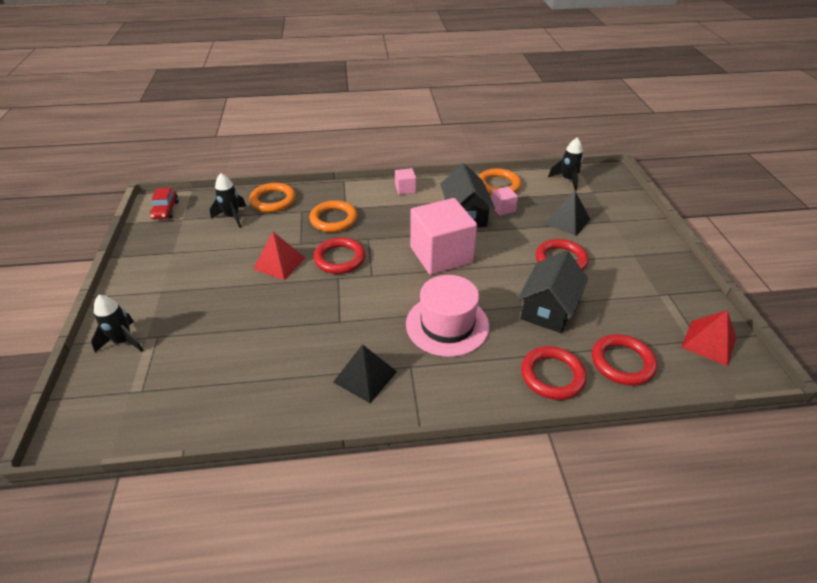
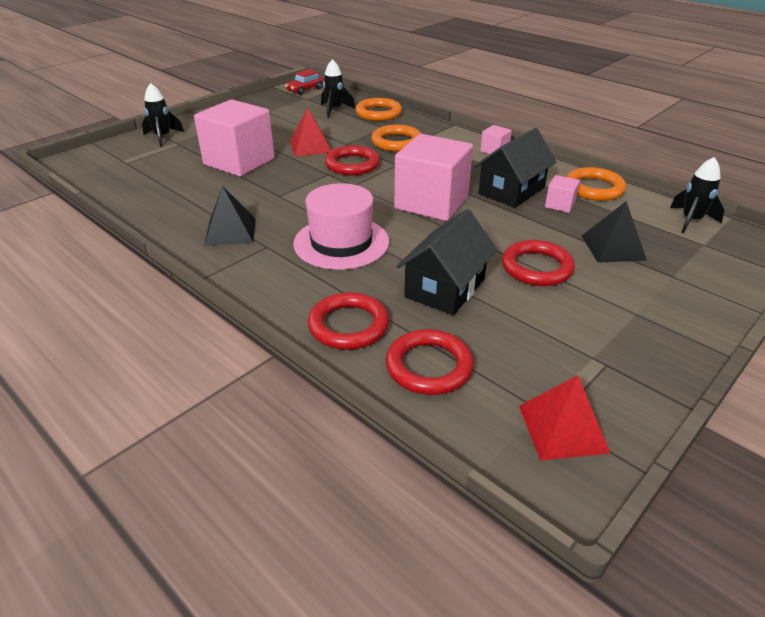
camera: 50 degrees right, 5 degrees down
(249, 315) = (239, 161): none -> pink cube
(548, 309) = (445, 288): black house -> black house turned 45 degrees counterclockwise

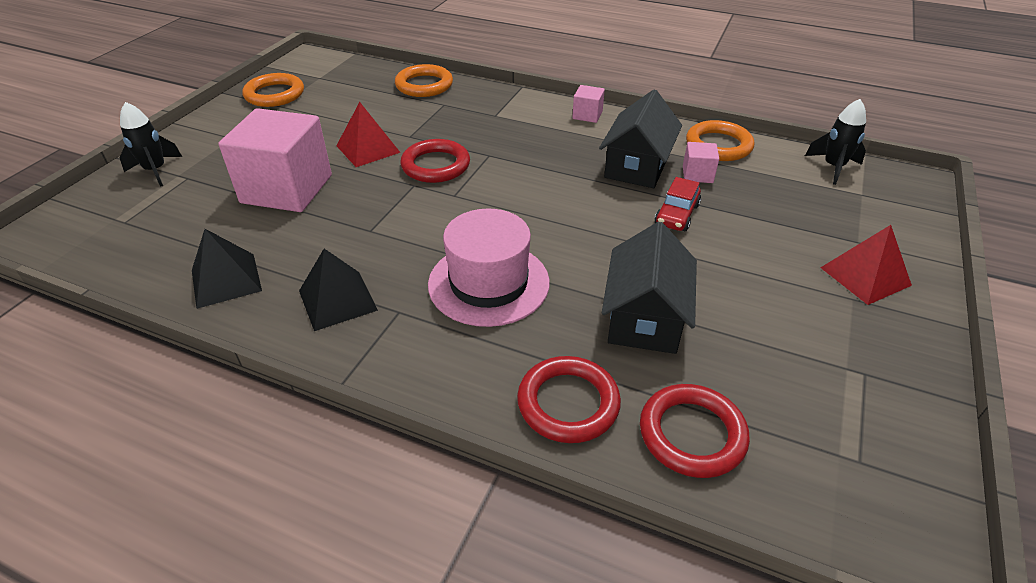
camera: 20 degrees left, 5 degrees up
(305, 90) = (312, 65): red car -> red car (676, 215)
(334, 110) = (367, 89): black rocket -> none
(396, 142) = (470, 123): orange ring -> orange ring (274, 94)
(431, 203) = (560, 201): pink cube -> none
(536, 267) = (723, 264): red ring -> none
(563, 428) = (875, 473): red pyramid -> red pyramid (865, 276)
(613, 247) = (782, 219): black pyramid -> black pyramid (226, 280)

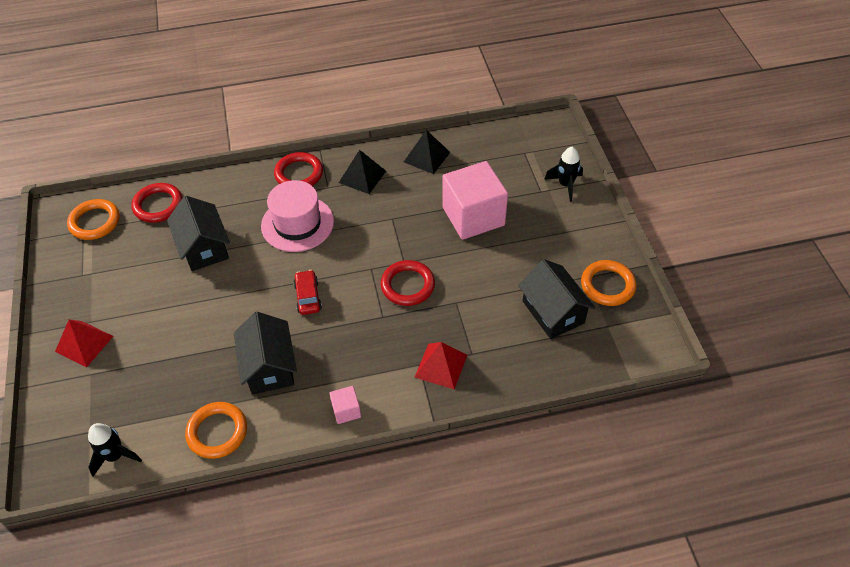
camera: 145 degrees right, 10 degrees up
(343, 99) = (553, 312): none -> black house
(368, 149) = (468, 274): red pyramid -> red pyramid (441, 366)
(424, 85) = (514, 369): orange ring -> orange ring (95, 222)
(568, 403) = (217, 190): red ring -> red ring (299, 174)
(676, 215) = (218, 332): red car -> red car (308, 297)
(697, 174) = (220, 383): pink cube -> none

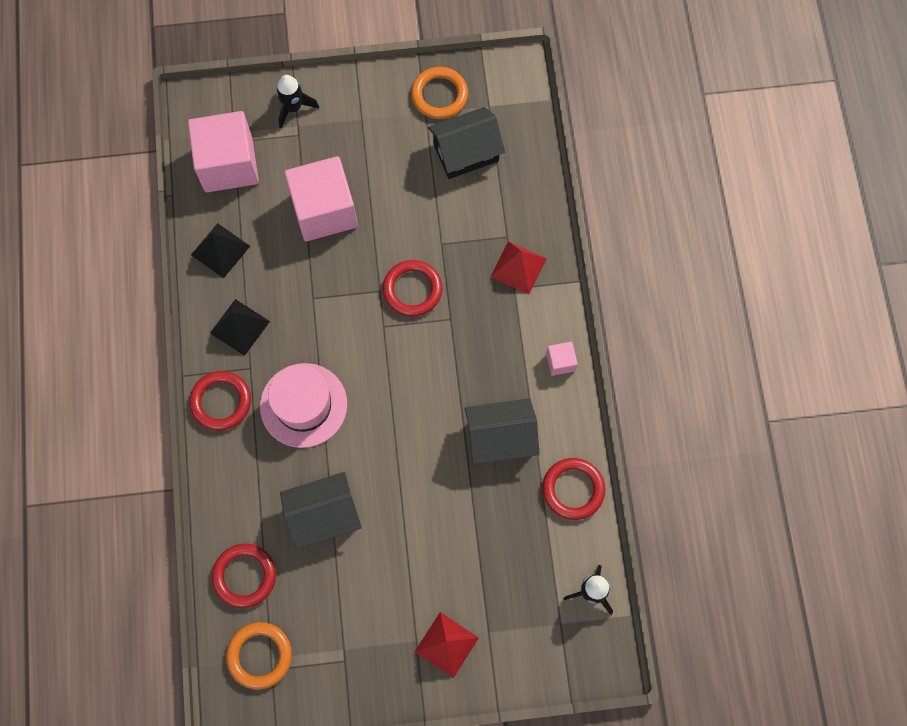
camera: 85 degrees left, 20 degrees up
(217, 432) = (573, 489): orange ring -> red ring
(308, 297) = (413, 396): red car -> none
(503, 152) = (228, 164): none -> pink cube

